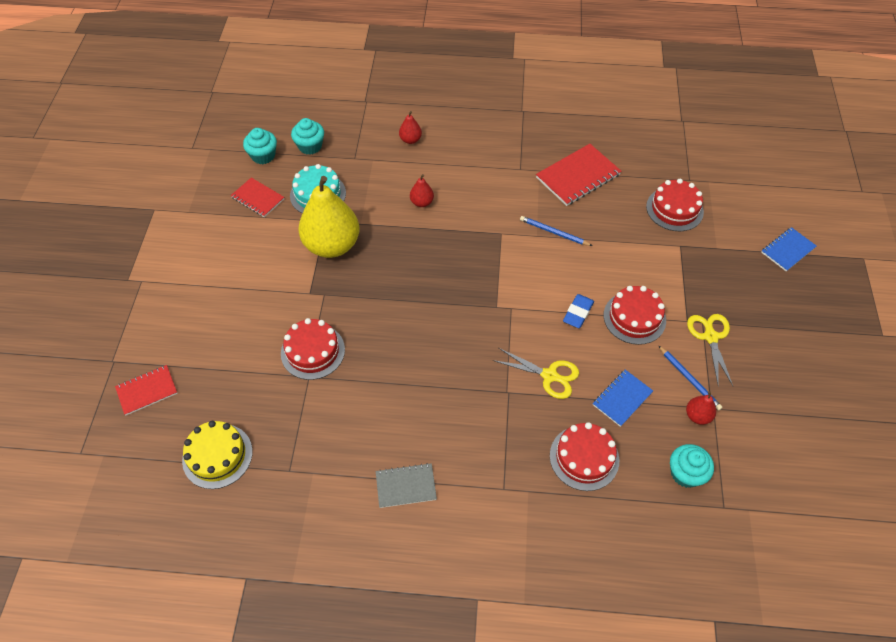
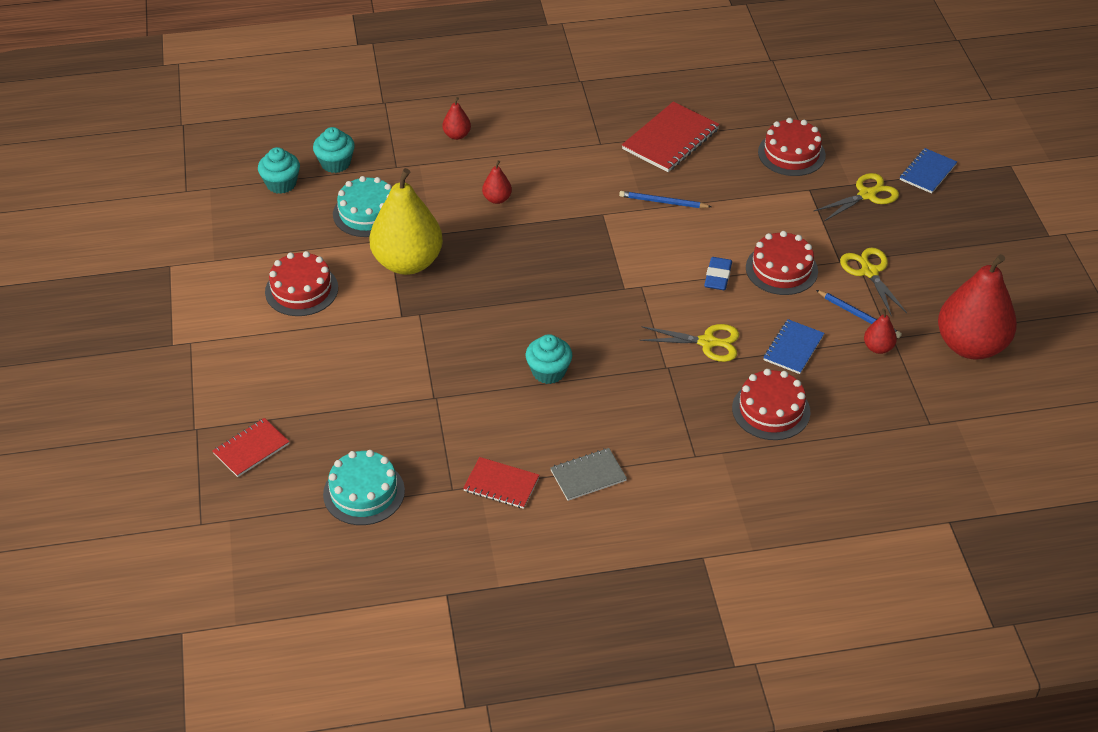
camera: 15 degrees left, 10 degrees down
(217, 456) = (364, 492): yellow cake -> turquoise cake
(258, 198) = (295, 230): red notebook -> red notebook (501, 484)
(313, 351) = (430, 372): red cake -> red cake (301, 290)
(685, 473) = (881, 402): turquoise cupcake -> turquoise cupcake (548, 372)
(728, 261) = (866, 195): none -> yellow scissors
(783, 433) = (970, 346): none -> red pear

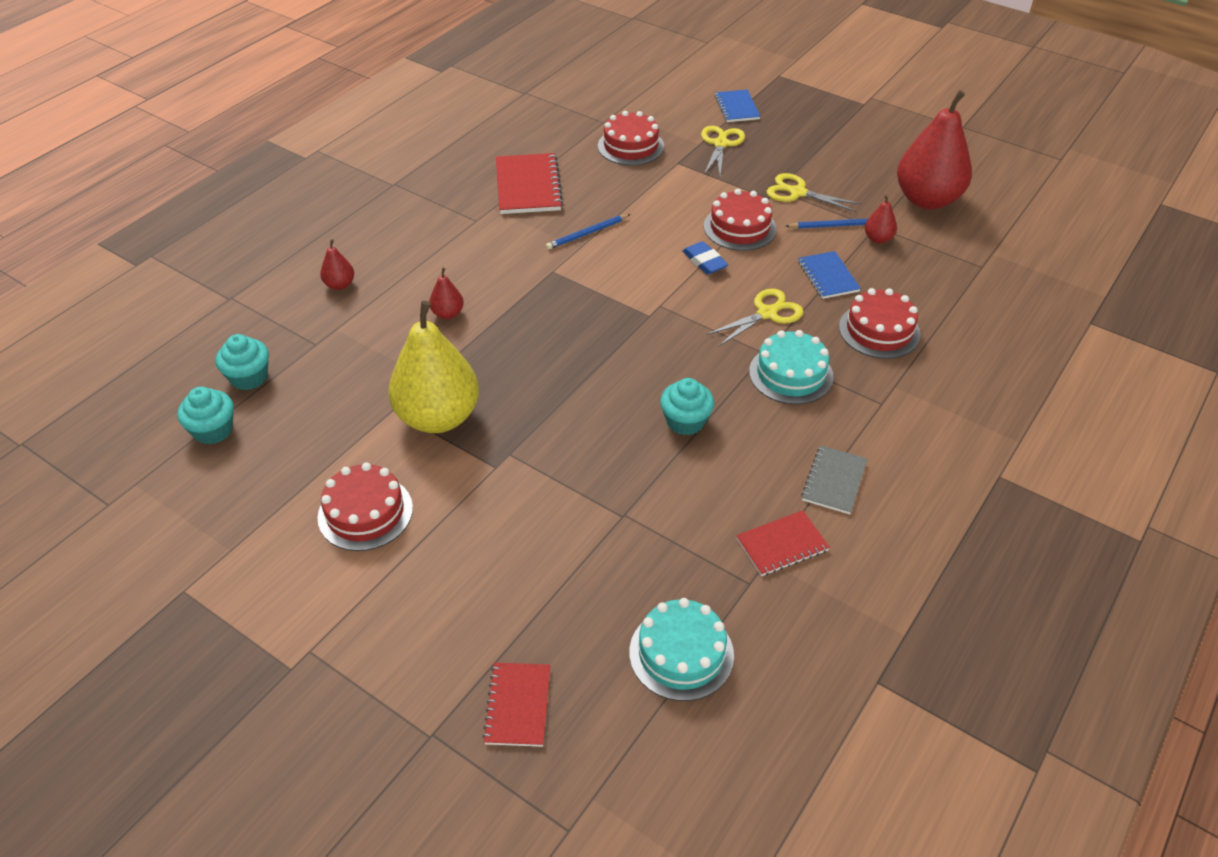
camera: 45 degrees left, 0 degrees up
(367, 213) = (340, 400): turquoise cake -> turquoise cake (791, 374)

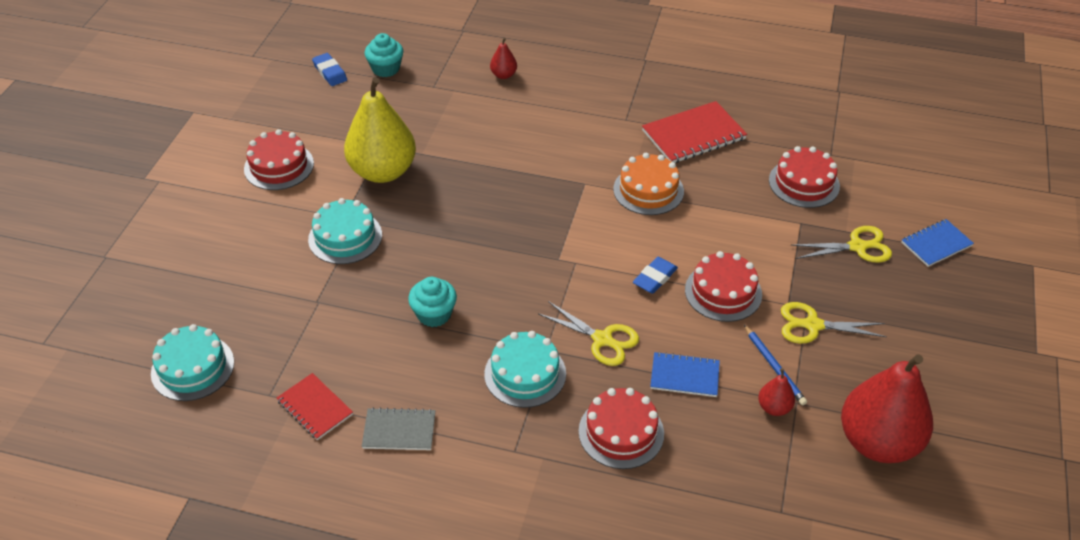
camera: 70 degrees right, 0 degrees up
(213, 430) = (330, 72): turquoise cupcake -> blue eraser
(448, 314) = (499, 140): red pear -> none
(518, 705) = (133, 291): red notebook -> none
(531, 471) = (345, 237): none -> turquoise cake
(587, 234) = (648, 190): blue pencil -> orange cake
(798, 192) = (813, 325): yellow scissors -> yellow scissors turned 90 degrees counterclockwise
(828, 276) = (684, 376): blue notebook -> blue notebook turned 45 degrees clockwise

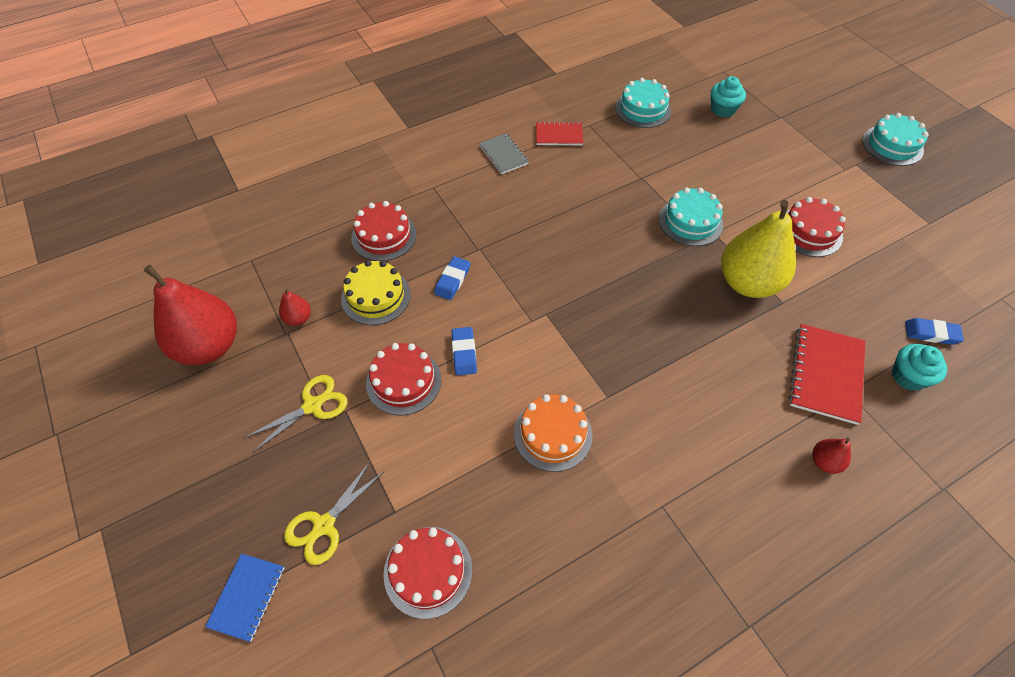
camera: 135 degrees right, 10 degrees up
(399, 430) = (503, 155): grey notebook -> grey notebook turned 75 degrees counterclockwise
(434, 314) = (570, 219): turquoise cupcake -> turquoise cupcake (723, 109)
(525, 374) = (474, 226): turquoise cake -> turquoise cake (892, 145)
(602, 339) = (452, 280): yellow scissors -> blue eraser
(684, 376) = (376, 296): blue notebook -> yellow cake
(693, 135) = (584, 544): red notebook -> red notebook (826, 374)
(774, 367) = (319, 348): blue pencil -> none

